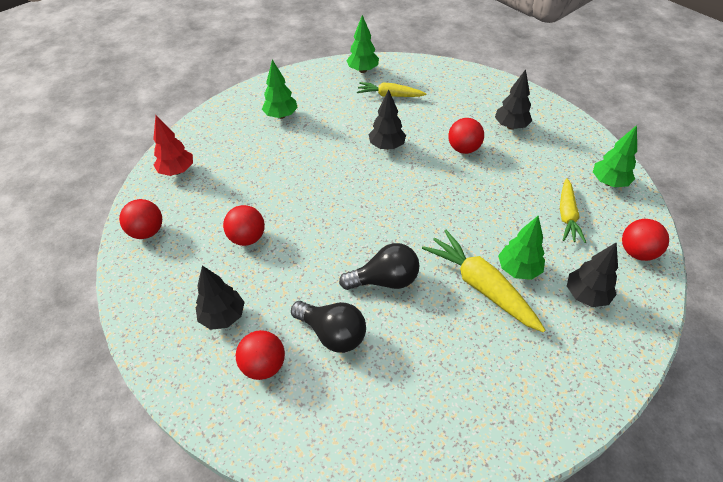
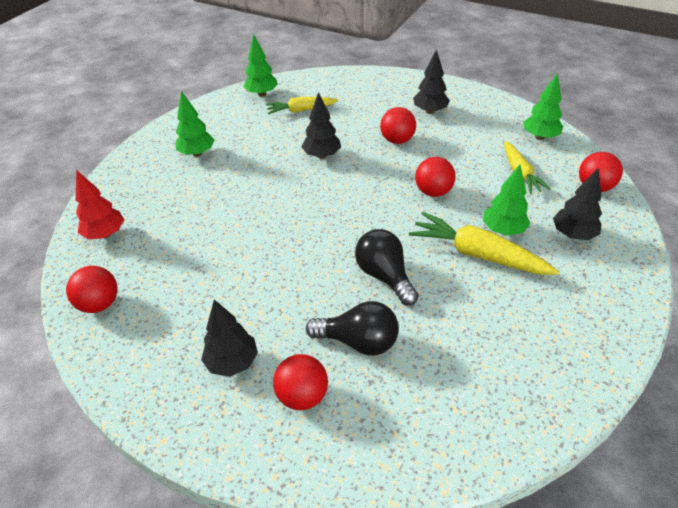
camera: 20 degrees left, 5 degrees down
(247, 238) = (220, 278): red ball -> red ball (433, 192)
(385, 280) = (384, 276): black light bulb -> black light bulb turned 90 degrees counterclockwise

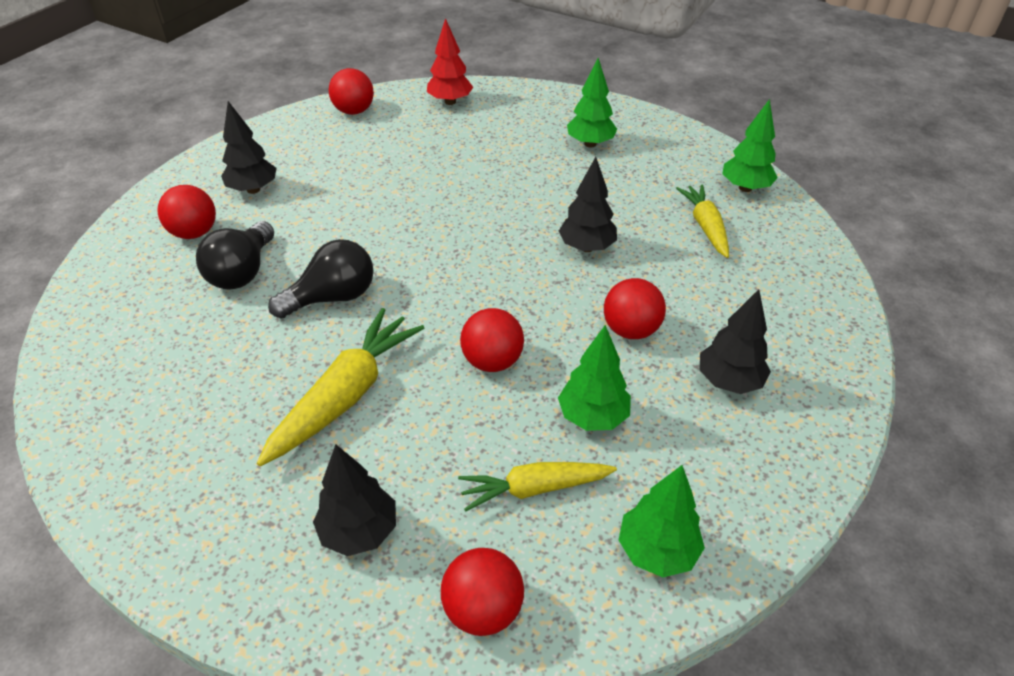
camera: 90 degrees right, 0 degrees up
(503, 230) = (390, 434): green tree -> green tree (593, 417)

